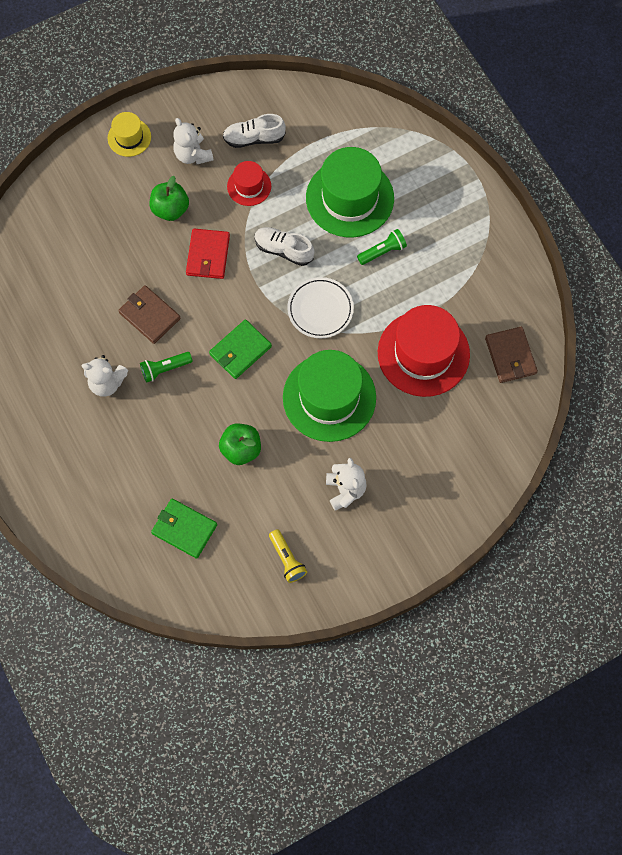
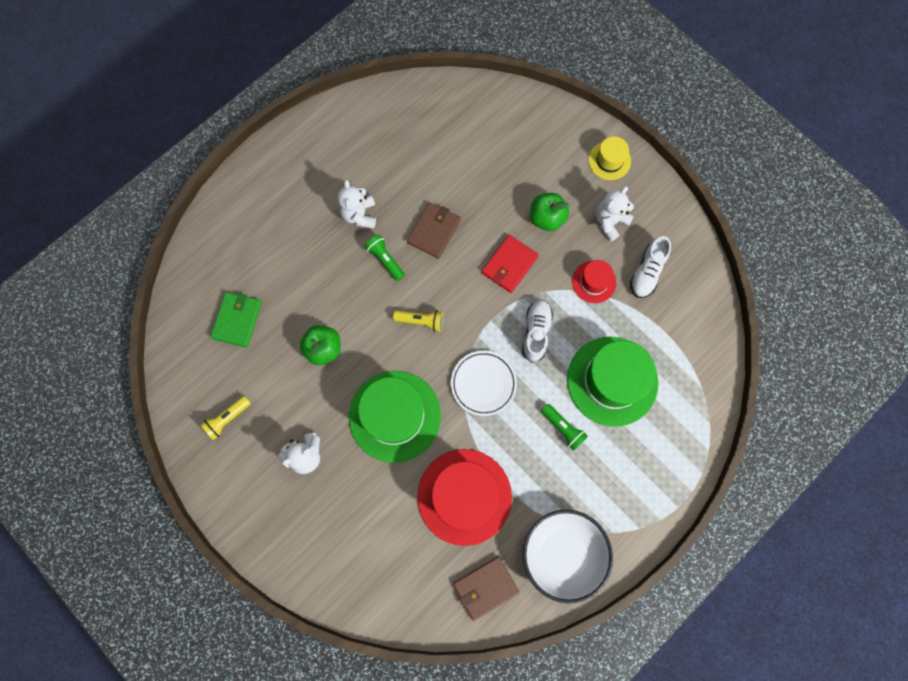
camera: 75 degrees right, 5 degrees up
(208, 255) = (509, 265): red wallet -> red wallet turned 45 degrees counterclockwise
(240, 350) = (421, 321): green wallet -> yellow flashlight
(254, 138) = (647, 272): white shoe -> white shoe turned 135 degrees counterclockwise
(496, 283) = (562, 554): none -> white bowl

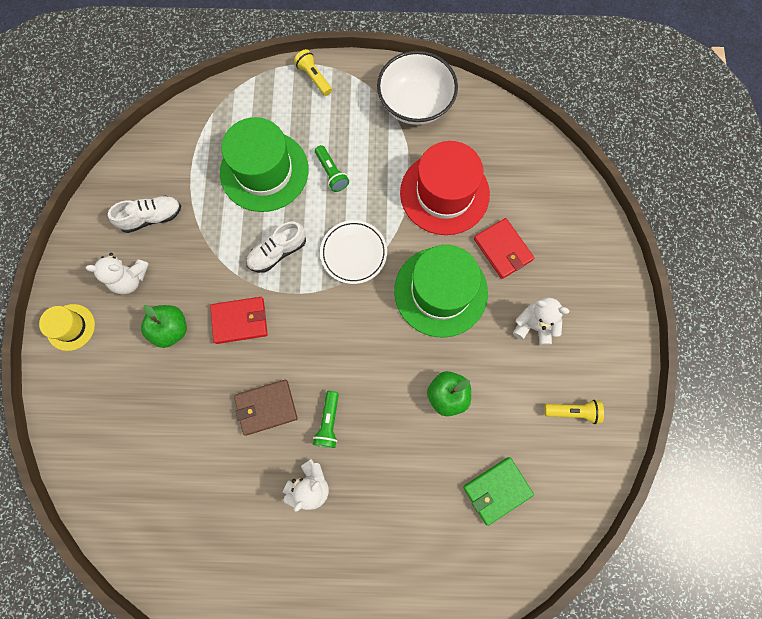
camera: 135 degrees left, 0 degrees up
(379, 493) = (503, 249): none -> red wallet
(421, 321) = (351, 343): yellow flashlight -> yellow flashlight (314, 78)
(485, 587) = (485, 129): brown wallet -> none
(563, 428) = (331, 173): green flashlight -> green flashlight turned 150 degrees clockwise
(594, 282) = (196, 247): red hat -> none

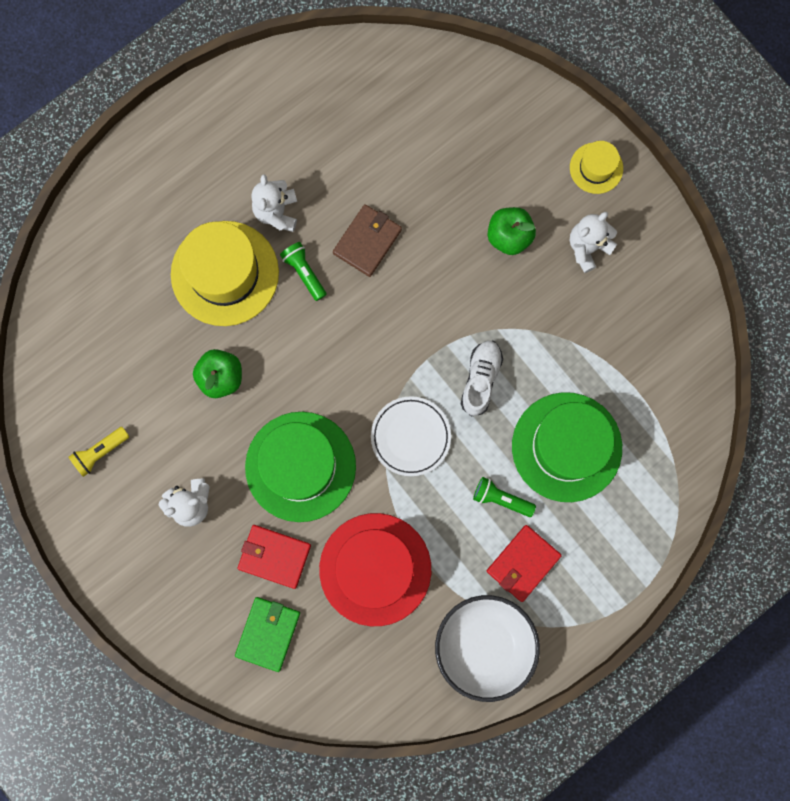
camera: 140 degrees right, 5 degrees up
(152, 217) = (625, 316): white shoe -> none
(240, 320) = (457, 292): red wallet -> red wallet (523, 563)
(314, 78) = (612, 588): yellow flashlight -> none
(385, 470) = (225, 273): none -> yellow hat
(497, 490) = (118, 333): green wallet -> green wallet (268, 633)

